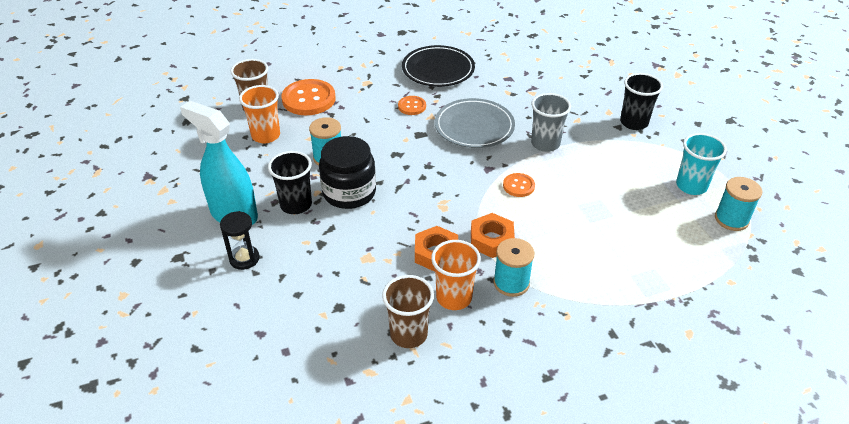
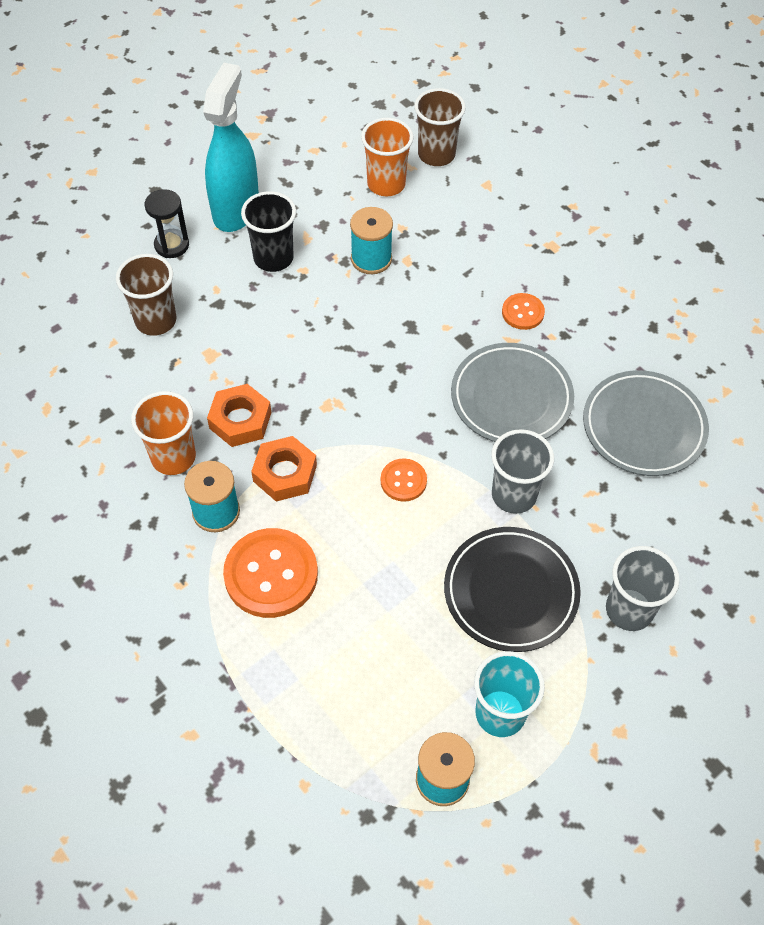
camera: 70 degrees right, 15 degrees up
(309, 99) = (481, 198): orange button -> orange button (271, 574)
(349, 192) = (315, 301): black jar -> none
(408, 334) = (106, 428): brown cup -> brown cup (156, 321)
(438, 70) = (630, 318): black plate -> black plate (510, 592)
(516, 86) = (643, 427): none -> grey plate
(634, 122) = (629, 610): black cup -> grey cup

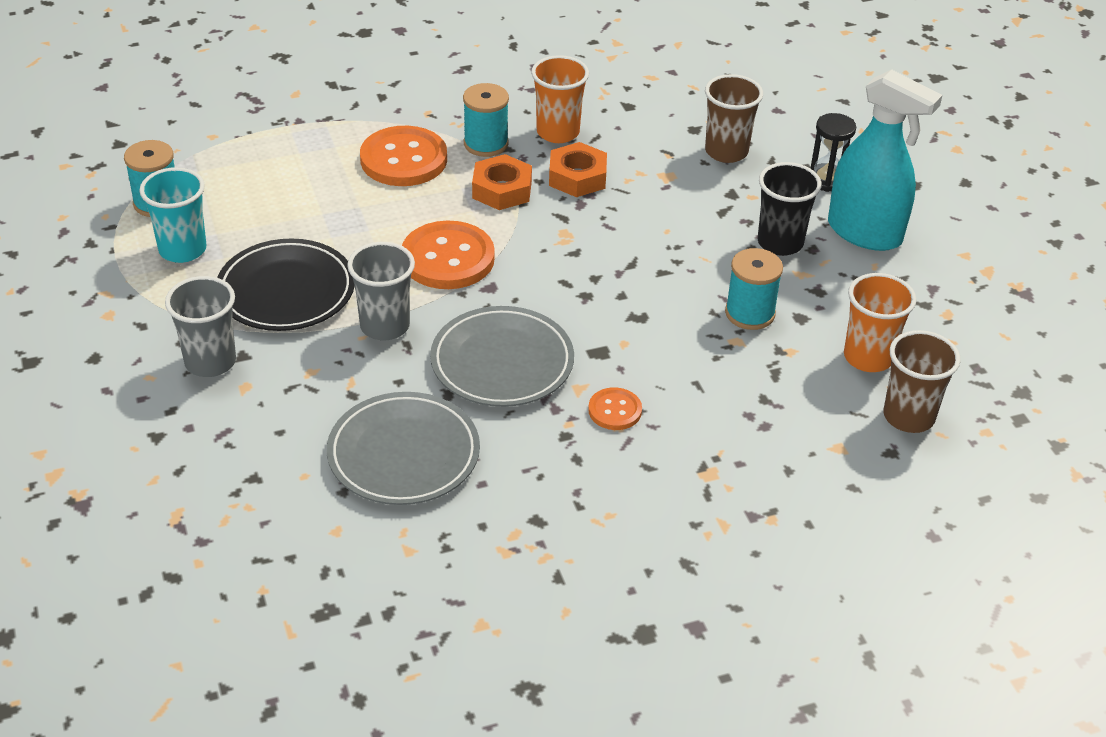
camera: 110 degrees right, 15 degrees down
(403, 481) = (448, 258): orange button -> orange button, size x1.91

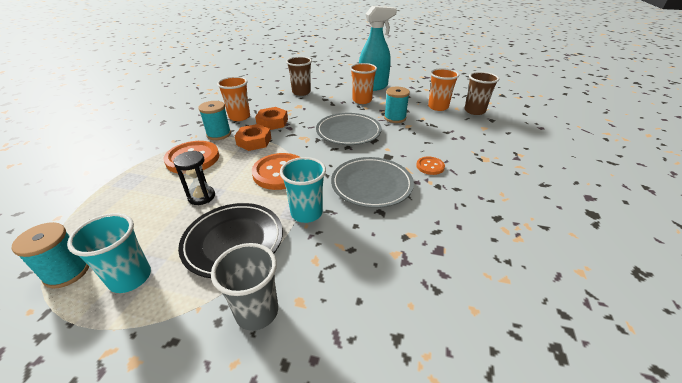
camera: 55 degrees left, 5 degrees down
(385, 326) = (306, 213): grey cup -> turquoise cup
(403, 454) = (418, 247): grey plate -> grey plate (348, 132)
(780, 243) = (362, 100): black cup -> orange cup
(826, 180) = (339, 83): black hourglass -> black hourglass (201, 196)

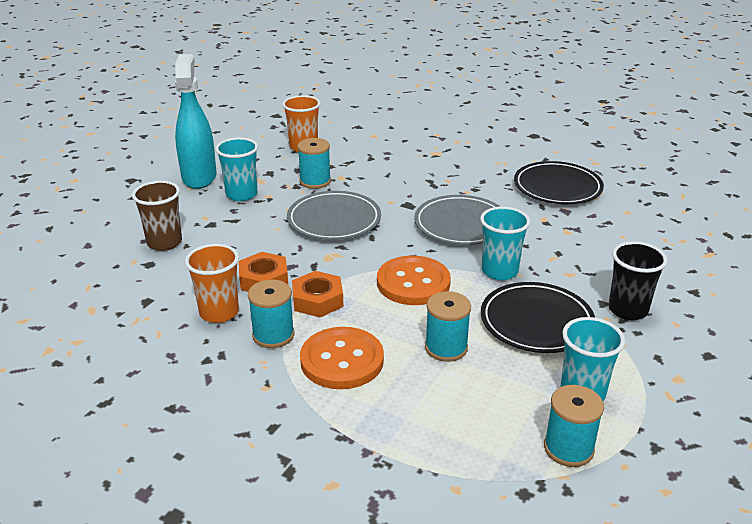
camera: 75 degrees left, 5 degrees down
(201, 196) = (446, 348): black hourglass -> turquoise spool
(257, 312) = (627, 310): grey cup -> black cup
(362, 100) = (241, 194): orange cup -> turquoise cup
(430, 166) = (439, 185): orange button -> none
(474, 111) = (330, 129): brown cup -> none
(485, 240) = (557, 187): none -> black plate

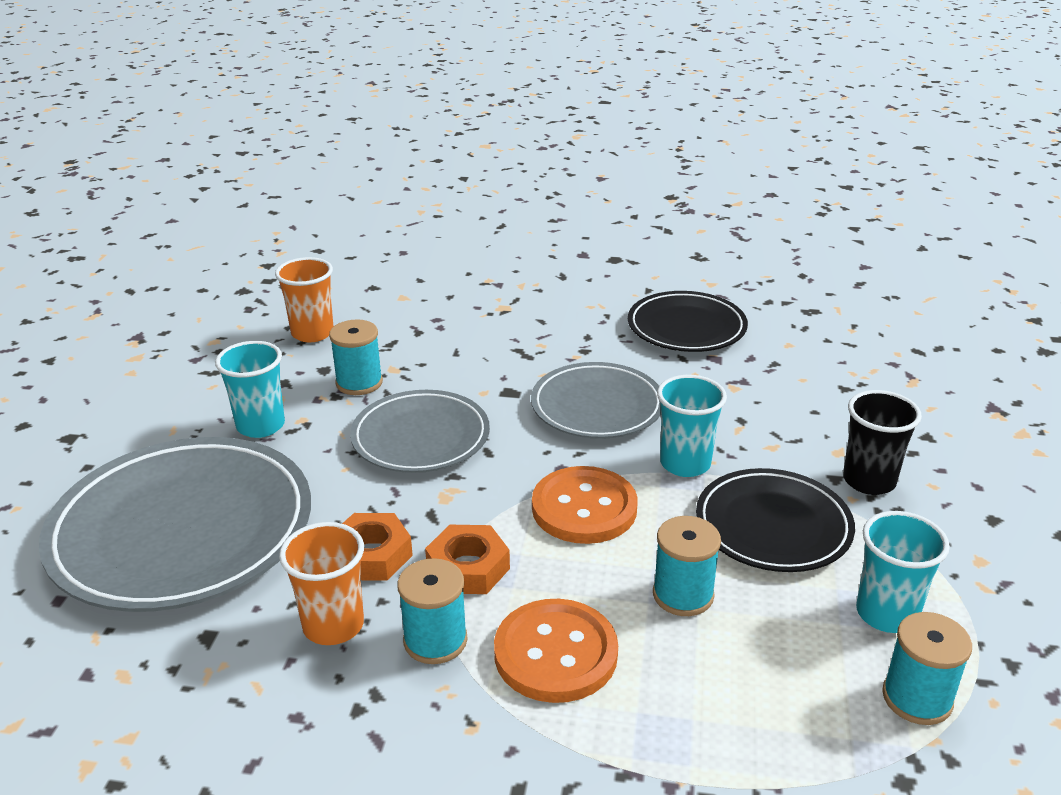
camera: 20 degrees left, 0 degrees up
(164, 242) = (182, 531): brown cup -> grey plate
(199, 177) = (179, 411): turquoise spray bottle -> none

